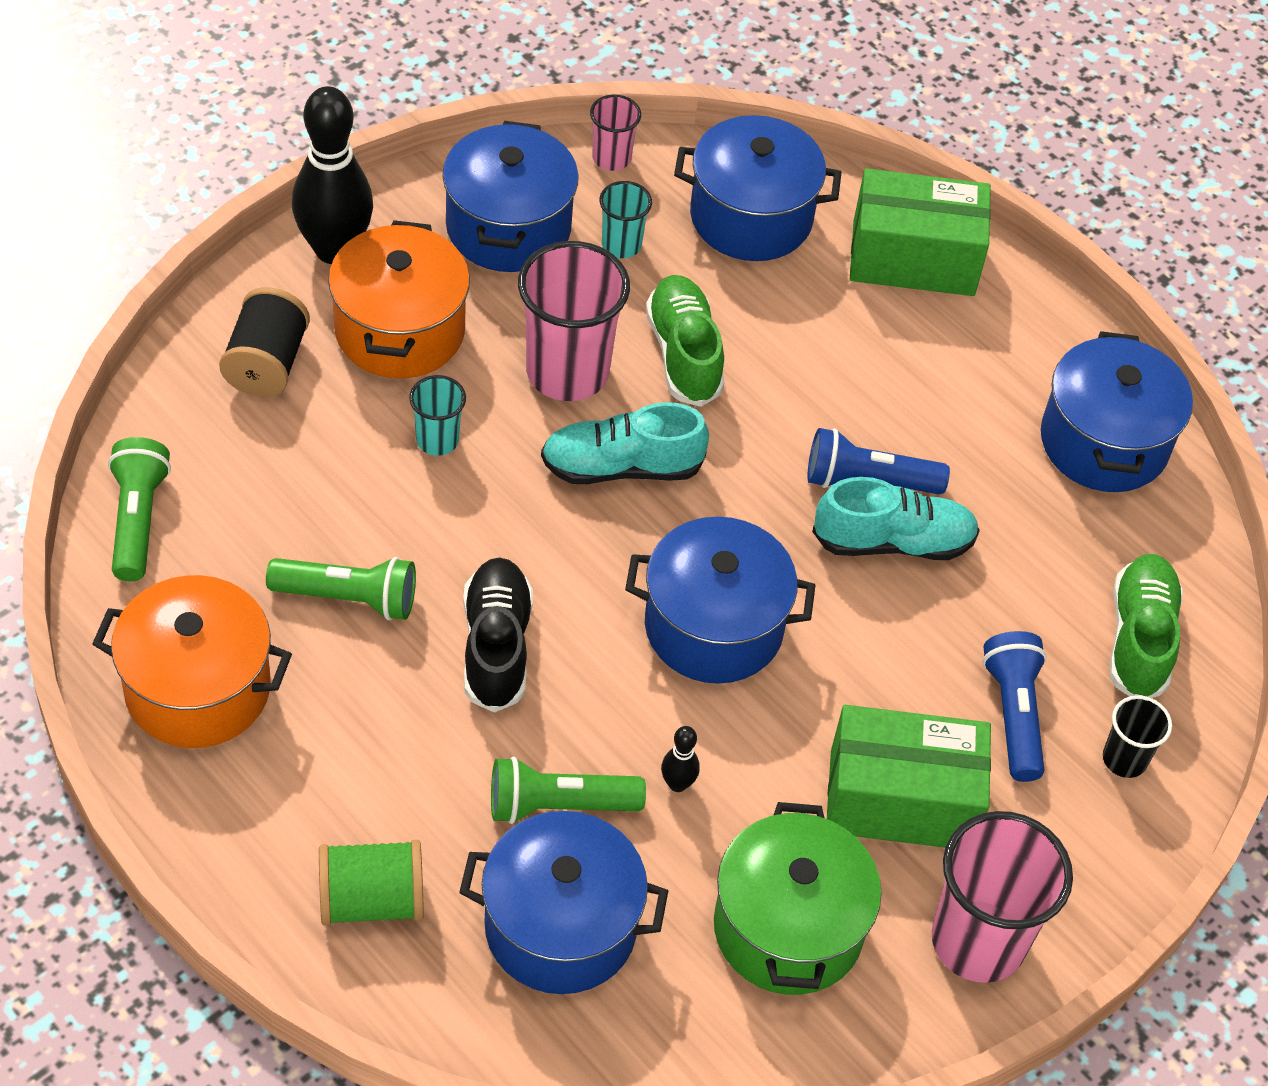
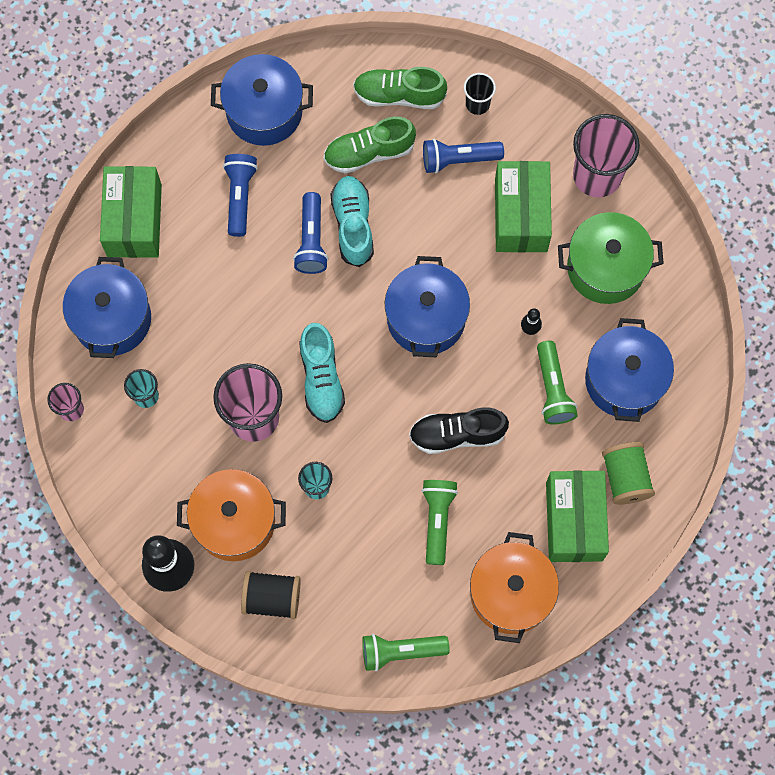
camera: 90 degrees left, 20 degrees up
(306, 804) = (574, 521): none -> green box
(508, 227) = (140, 467): blue pot -> none
(684, 354) = (230, 350): green shoe -> green shoe (369, 152)
(950, 393) = (240, 197): none -> blue flashlight

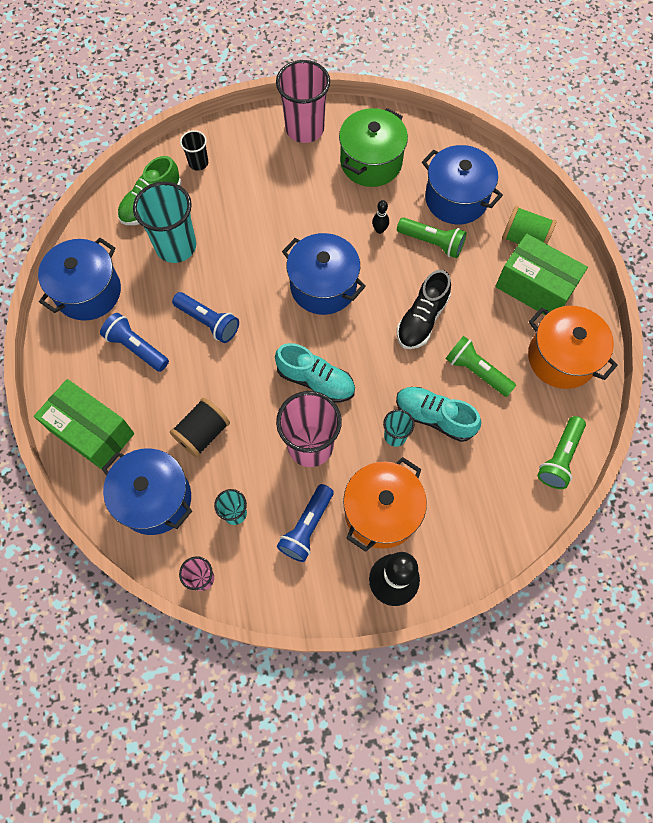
camera: 55 degrees left, 5 degrees down
(272, 598) = (460, 523): black spool -> black spool (202, 433)
(353, 225) = (219, 289): turquoise shoe -> turquoise shoe (434, 417)
(369, 152) = (176, 246): green shoe -> turquoise cup
(458, 159) = (227, 197): blue flashlight -> blue flashlight (307, 527)
(521, 215) = (296, 186): green box -> none

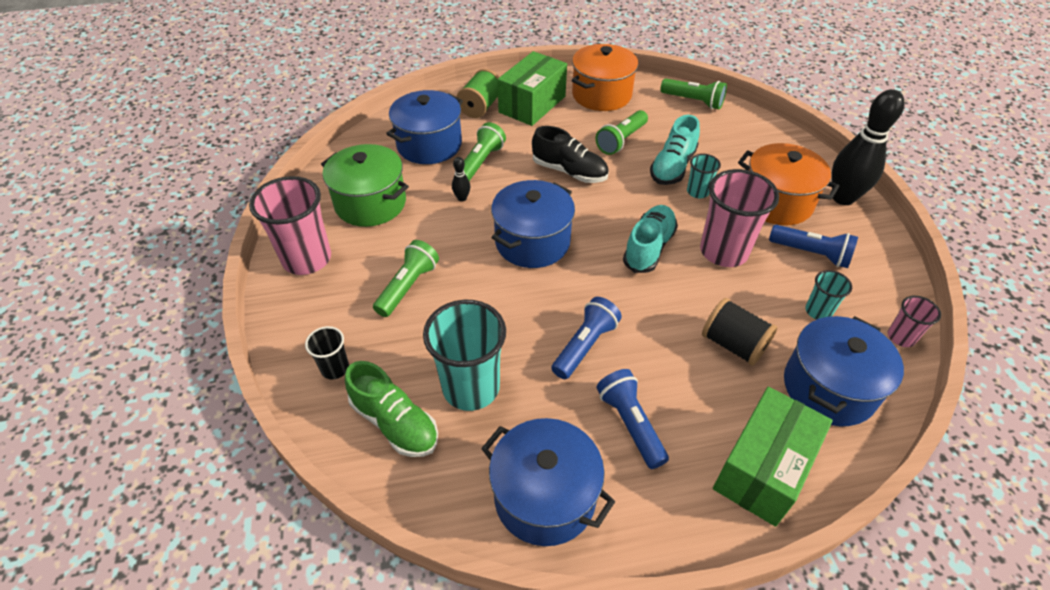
camera: 90 degrees left, 20 degrees down
(136, 348) = (630, 424): blue flashlight -> blue flashlight turned 120 degrees clockwise
(273, 199) = (408, 286): none -> green flashlight

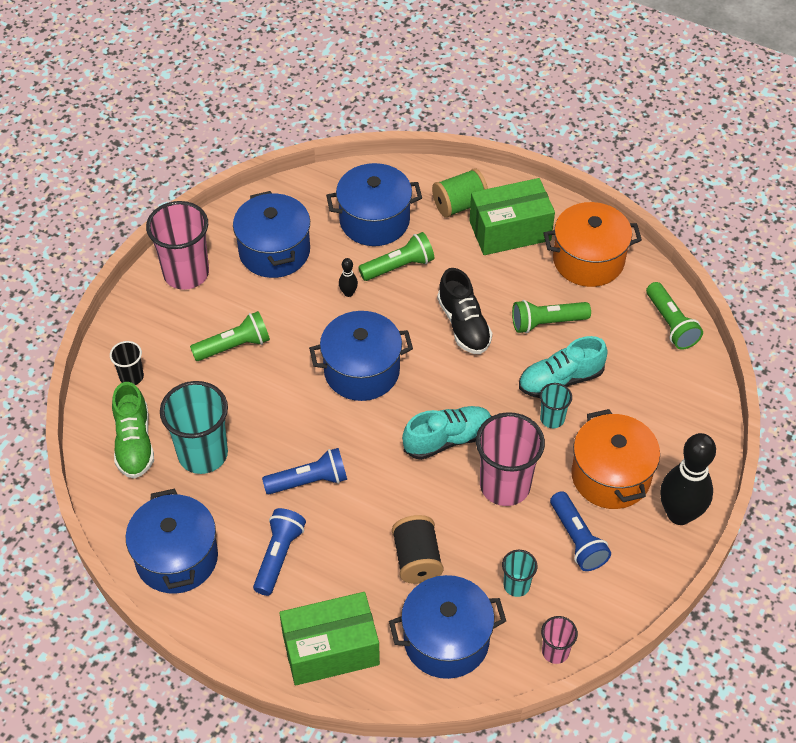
camera: 40 degrees right, 5 degrees up
(370, 203) = (274, 251): green pot -> blue pot

